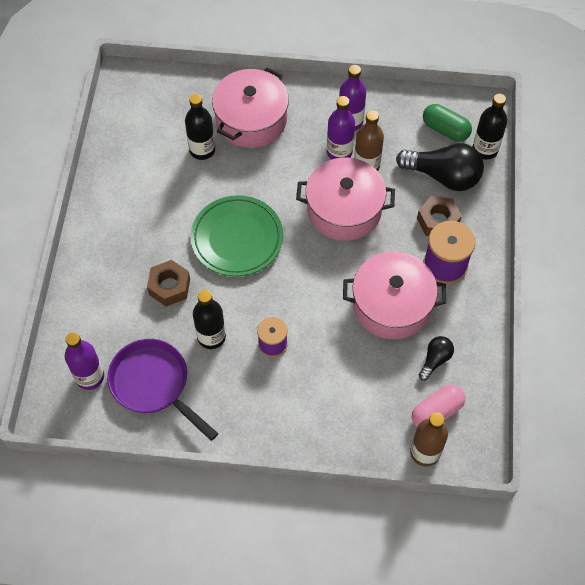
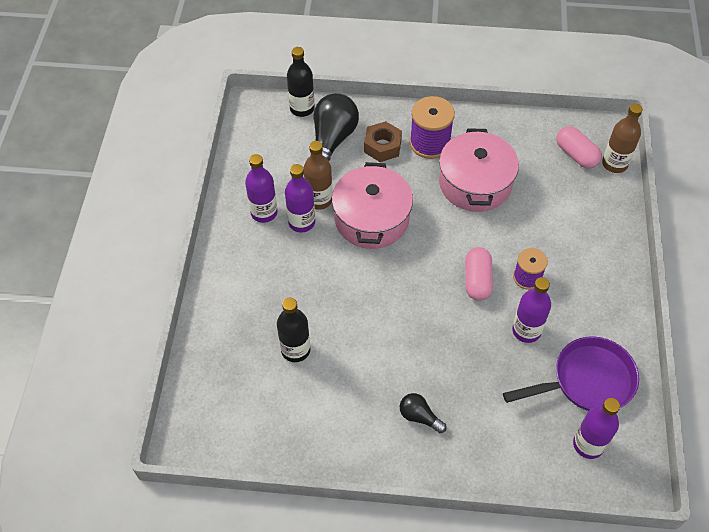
camera: 90 degrees left, 5 degrees down
(154, 385) = (587, 381): purple pan -> purple pan turned 150 degrees counterclockwise
(169, 286) = (472, 373): brown nut -> none
(211, 337) = (526, 331): black bottle -> purple bottle
(237, 238) = (409, 312): green plate -> none
(251, 120) = (256, 303): pink pot -> none
(270, 298) = (477, 280): none -> pink capsule
(435, 360) = (526, 154): black light bulb -> black light bulb (419, 416)
(445, 130) = (277, 136): green capsule -> none

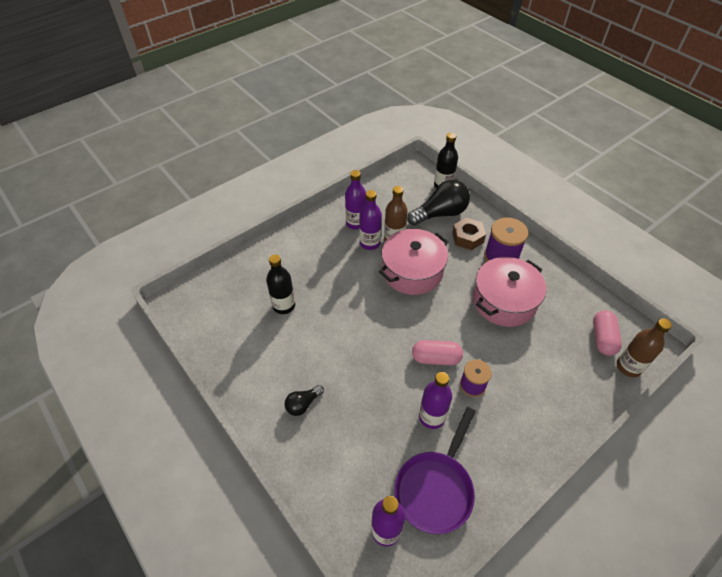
camera: 45 degrees right, 5 degrees down
(419, 416) = (303, 404): black light bulb -> black light bulb turned 120 degrees counterclockwise
(477, 280) = (436, 358): pink capsule -> pink capsule turned 45 degrees clockwise
(587, 381) = (436, 488): purple pan -> purple pan turned 90 degrees clockwise

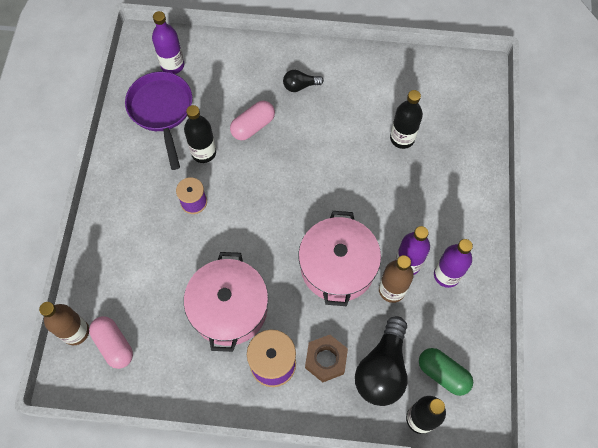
camera: 135 degrees right, 15 degrees up
(303, 404) = (300, 86): black light bulb -> black light bulb turned 105 degrees counterclockwise
(411, 192) = (443, 374): none -> green capsule
(432, 417) = (203, 152): purple bottle -> black bottle
(436, 358) = (240, 199): pink capsule -> pink capsule (253, 126)

